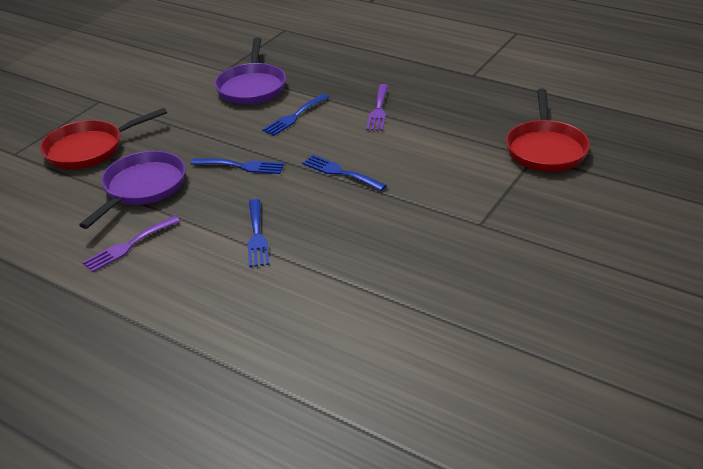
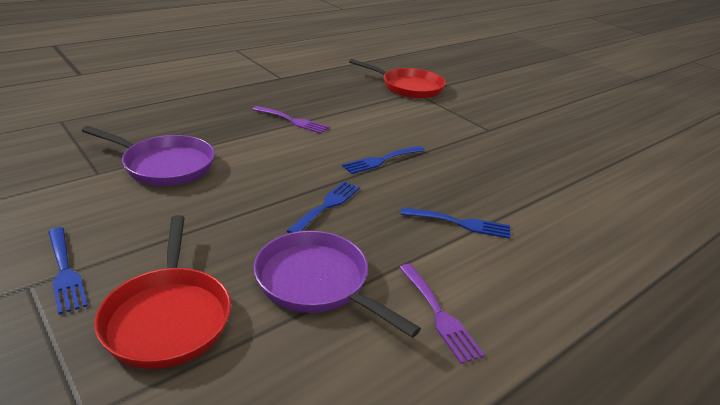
camera: 75 degrees left, 5 degrees down
(294, 116) = (259, 158): blue fork -> blue fork (65, 272)

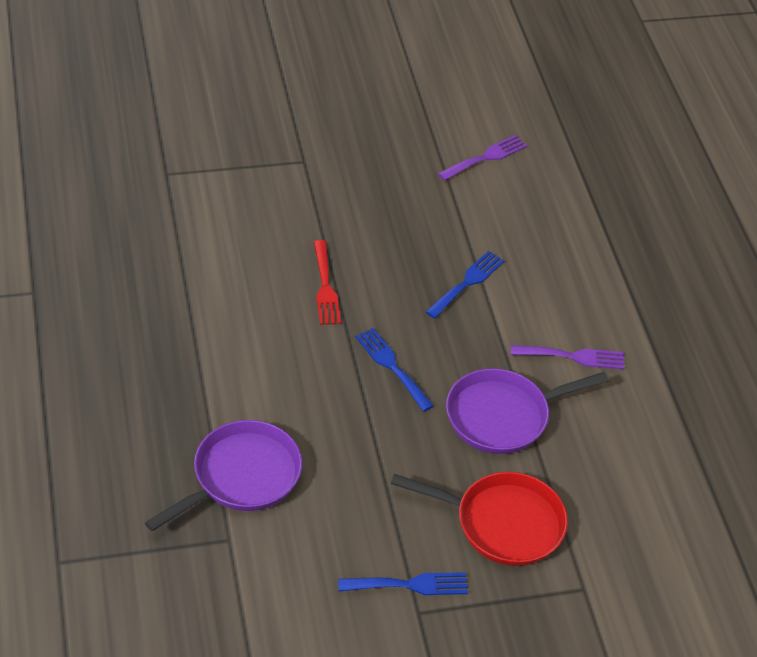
camera: 65 degrees left, 15 degrees up
(293, 121) = (186, 327): purple fork -> purple fork (486, 157)
(381, 160) = (325, 287): blue fork -> red fork
(408, 87) = (146, 172): red pan -> none

